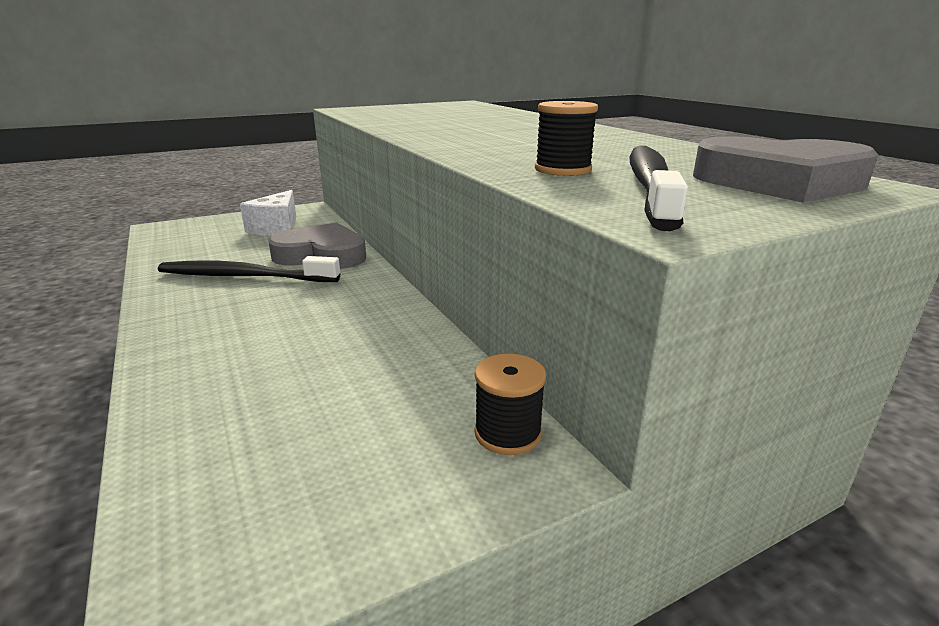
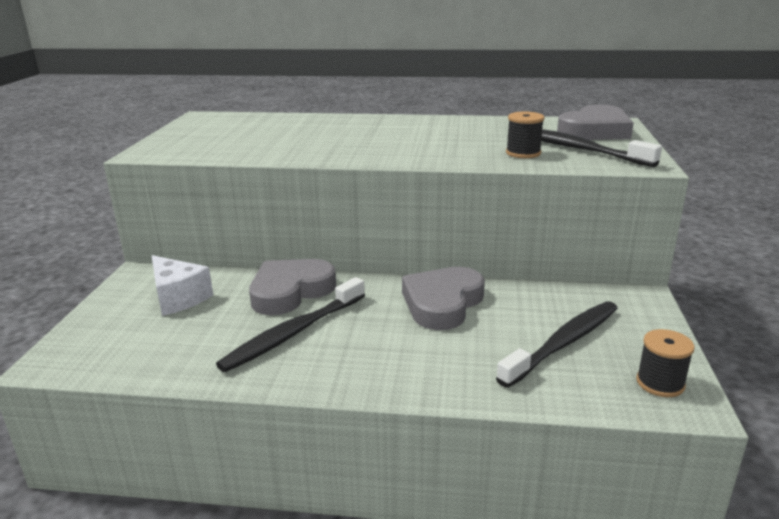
camera: 55 degrees left, 0 degrees up
(318, 423) = (563, 343): none -> black toothbrush
(361, 321) = (442, 303): none -> grey heart
(508, 433) = (611, 296): black spool -> black spool (660, 383)

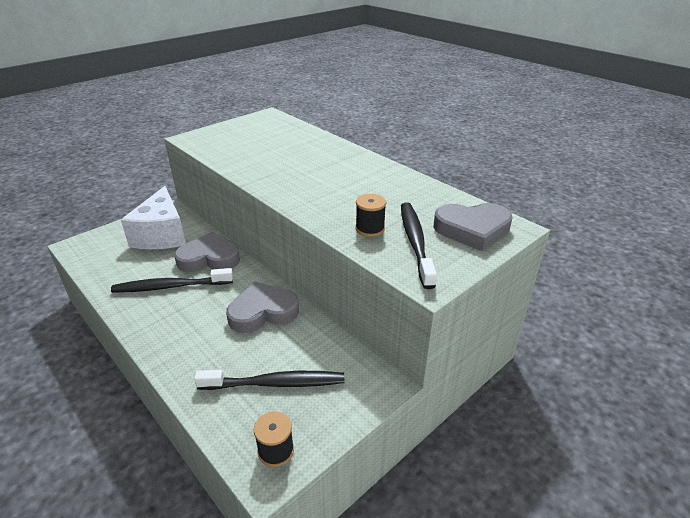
camera: 40 degrees right, 10 degrees up
(178, 298) = (162, 235): white cheese -> white cheese, size x1.59

